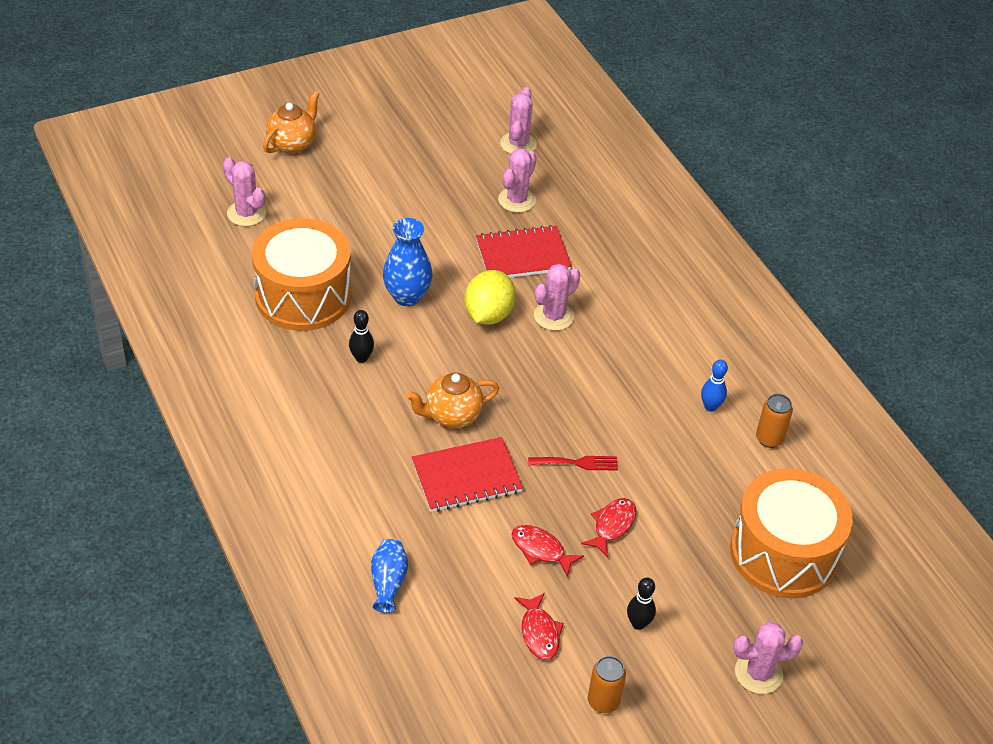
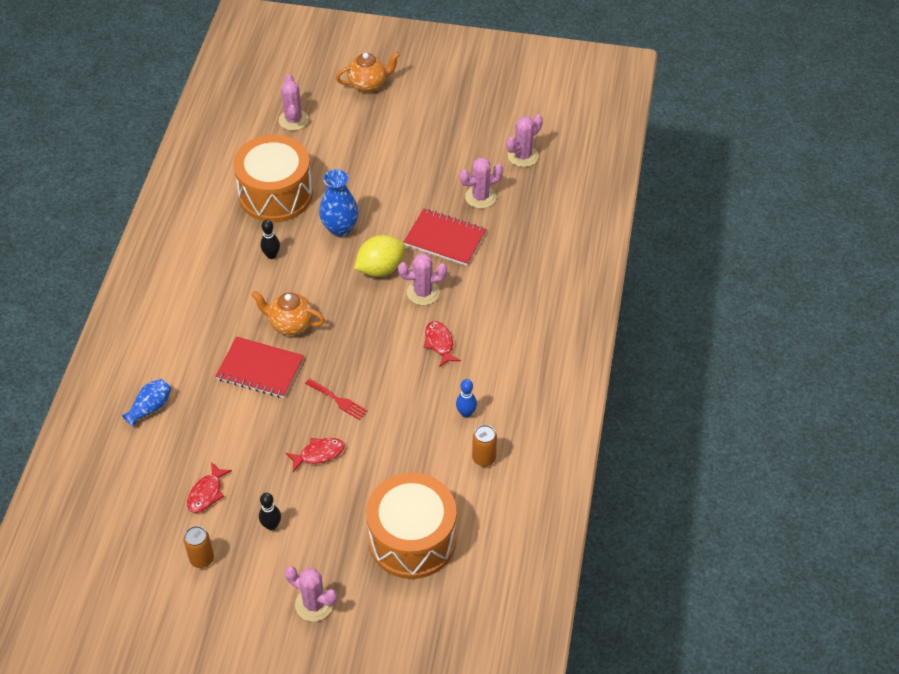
camera: 40 degrees right, 5 degrees up
(541, 550) = (259, 442): red fish -> red fish (439, 343)

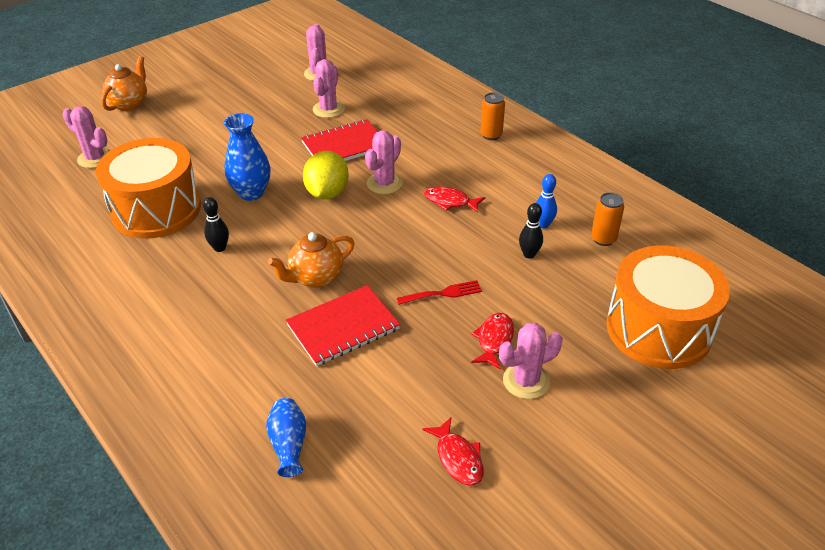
camera: 50 degrees left, 10 degrees down
(202, 559) = (547, 514): orange can -> orange can (491, 135)
(271, 525) = (552, 425): black bowling pin -> black bowling pin (529, 254)
(314, 604) = (687, 446): pink cactus -> pink cactus (526, 381)

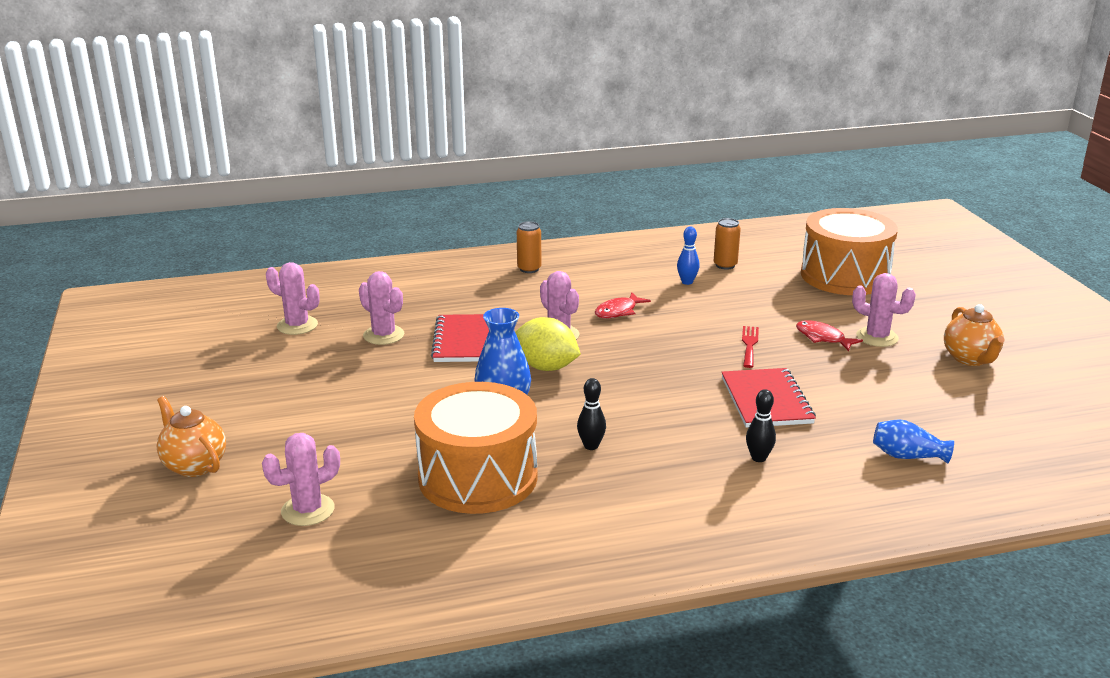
camera: 65 degrees left, 15 degrees down
(315, 278) = (684, 400): orange teapot -> orange teapot (970, 359)
(458, 458) = (950, 384): red fish -> none
(526, 381) = (877, 337): pink cactus -> pink cactus turned 60 degrees counterclockwise
(529, 254) = (723, 297): black bowling pin -> black bowling pin (758, 458)

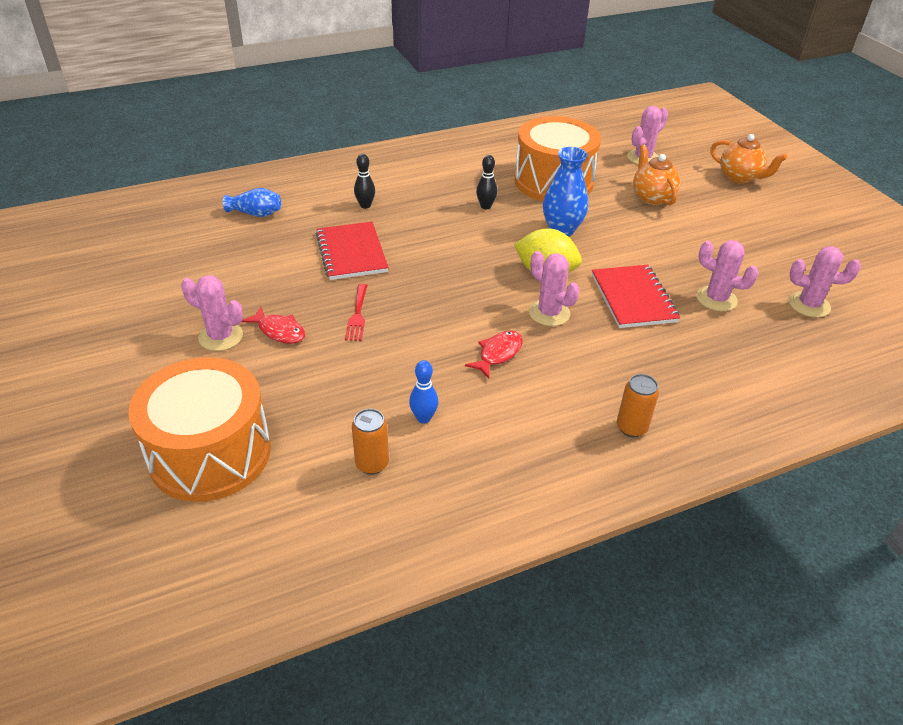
camera: 170 degrees right, 15 degrees up
(970, 359) = (140, 313): orange teapot -> orange teapot (652, 197)

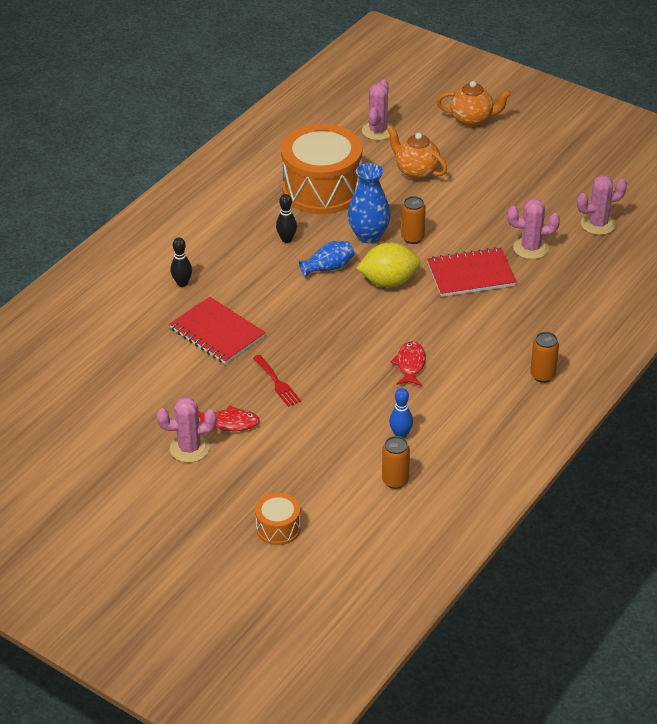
camera: 30 degrees left, 0 degrees up
(210, 453) = (278, 528): orange drum -> orange drum, size x0.45
(256, 213) = (93, 333): blue vase -> blue vase (328, 267)
(549, 313) = (420, 315): pink cactus -> none
(601, 246) = (412, 238): none -> orange can
(633, 298) = (471, 274): red notebook -> red notebook turned 60 degrees counterclockwise

